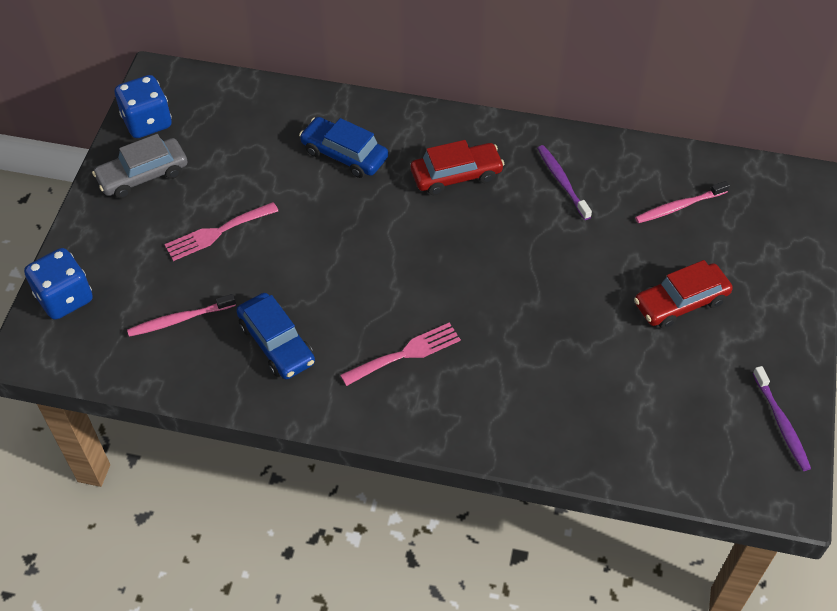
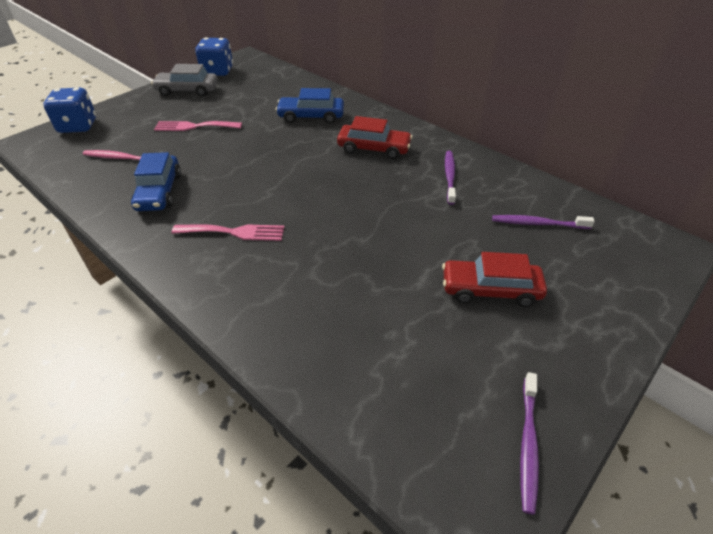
camera: 30 degrees right, 10 degrees down
(344, 154) = (311, 116): blue car -> blue car turned 60 degrees counterclockwise
(678, 207) = (537, 223): pink toothbrush -> purple toothbrush

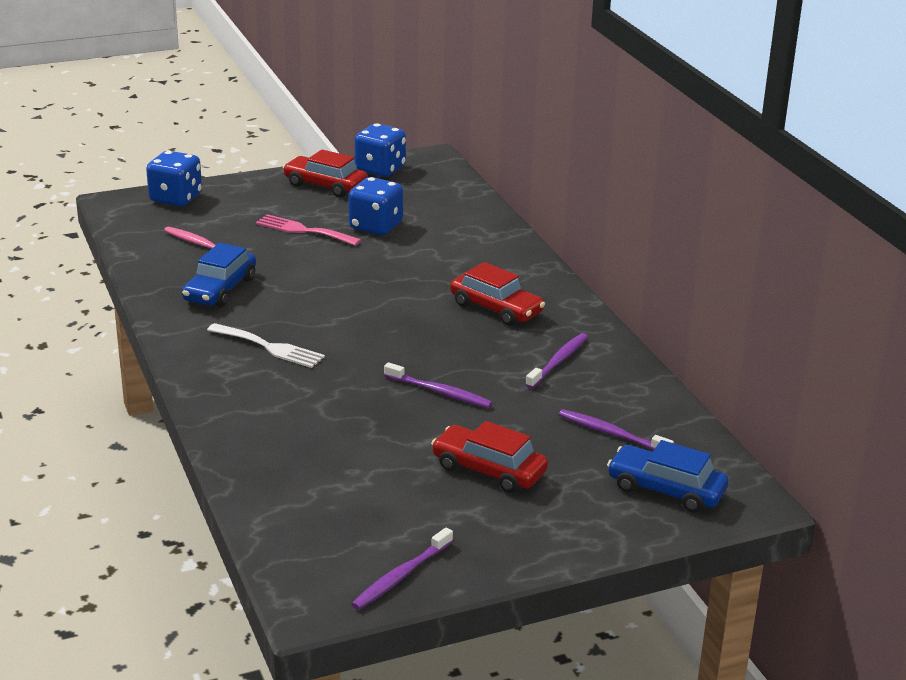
camera: 25 degrees right, 15 degrees down
(187, 90) = (325, 185): grey car -> red car
(234, 232) = (270, 347): pink fork -> white fork
(244, 110) = (376, 226): none -> blue dice
(311, 116) = (452, 253): blue car -> blue car (666, 489)
(394, 229) = (440, 392): none -> purple toothbrush

